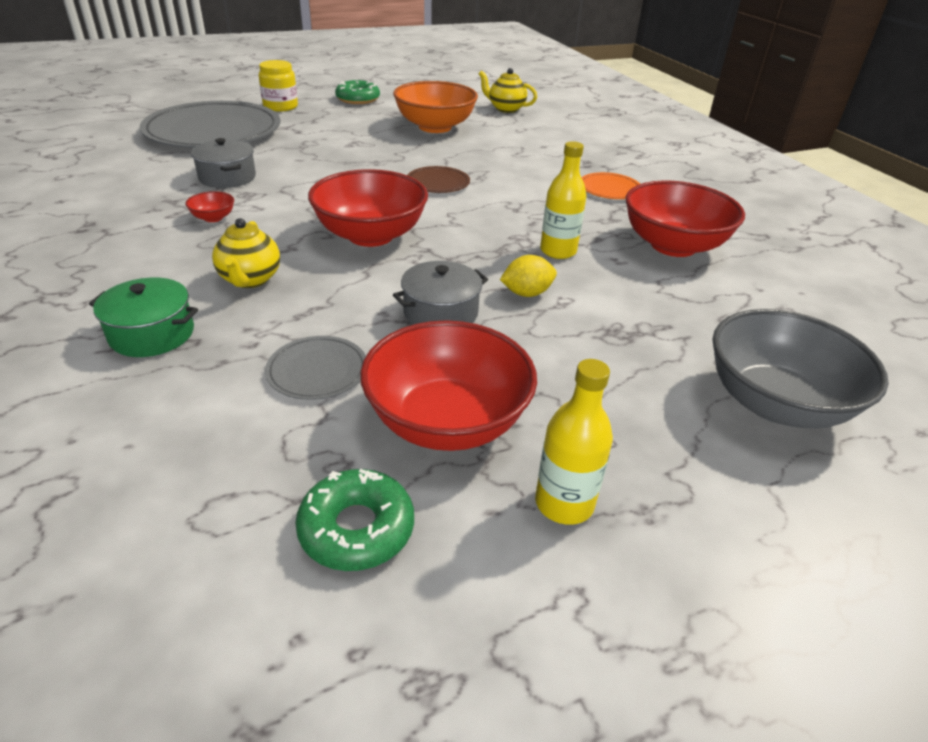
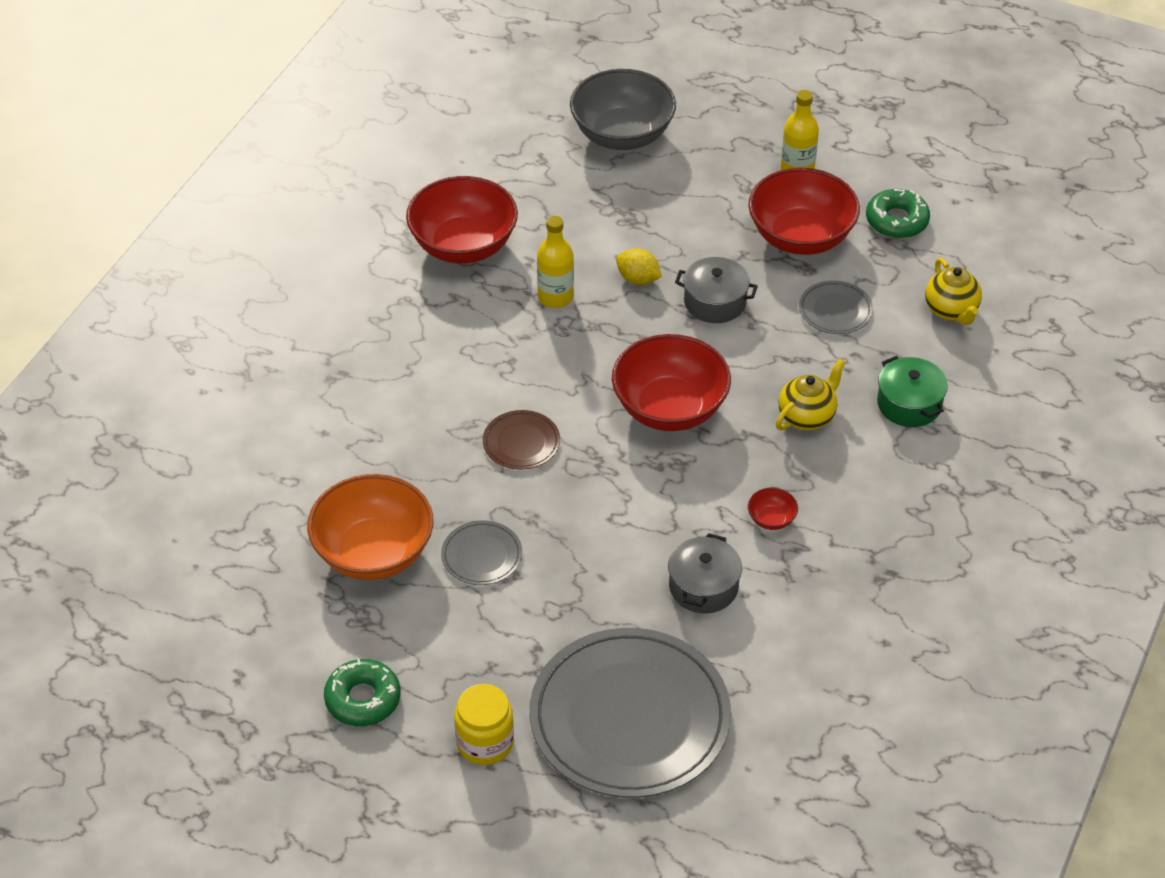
camera: 130 degrees left, 10 degrees up
(380, 143) = (481, 555): none -> grey plate
(505, 109) = (225, 540): yellow teapot -> yellow teapot (951, 310)
(610, 189) = (387, 330): orange plate -> none

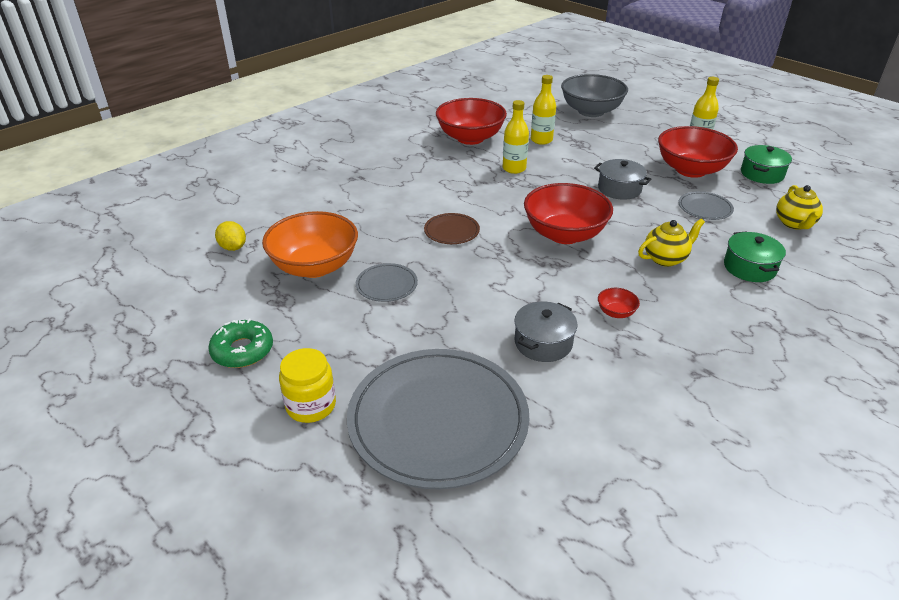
camera: 20 degrees right, 10 degrees down
(571, 223) = (541, 140): none -> yellow bottle
(638, 279) = (572, 170): yellow lemon -> yellow lemon (233, 247)
(897, 221) = (762, 174): green donut -> green pot

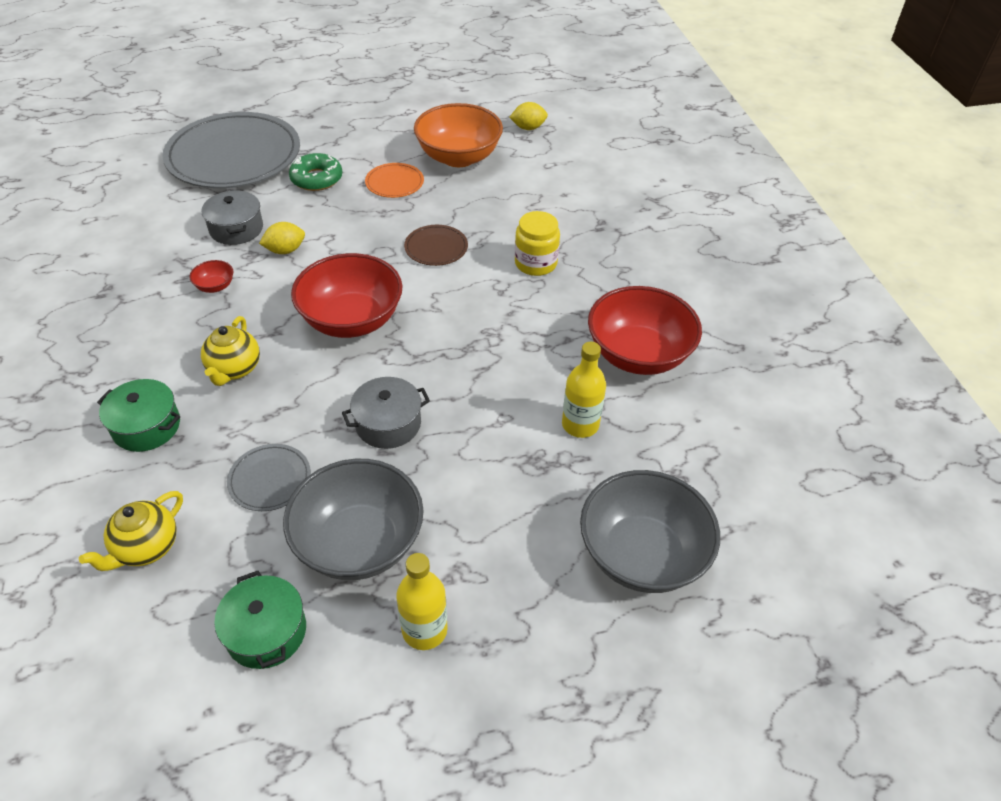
camera: 120 degrees right, 10 degrees up
(242, 350) = (390, 106): green donut -> green donut (316, 179)
(311, 405) = (307, 116): yellow jar -> yellow jar (535, 263)
(386, 285) = (394, 183): grey plate -> orange plate
(514, 168) = (521, 354): yellow bottle -> none
(536, 299) = (285, 250): none -> yellow lemon
(690, 170) = (359, 542): red bowl -> grey bowl
(794, 224) = (146, 548): yellow teapot -> yellow teapot turned 90 degrees counterclockwise

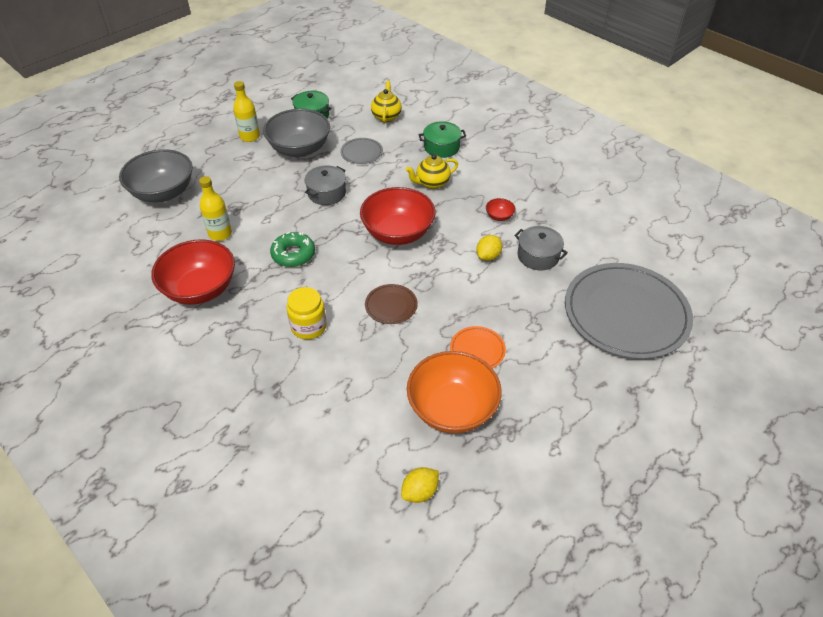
camera: 150 degrees right, 0 degrees up
(234, 369) = (432, 183): yellow teapot -> yellow teapot turned 90 degrees counterclockwise
(316, 179) = (539, 323): green donut -> green donut (293, 254)

